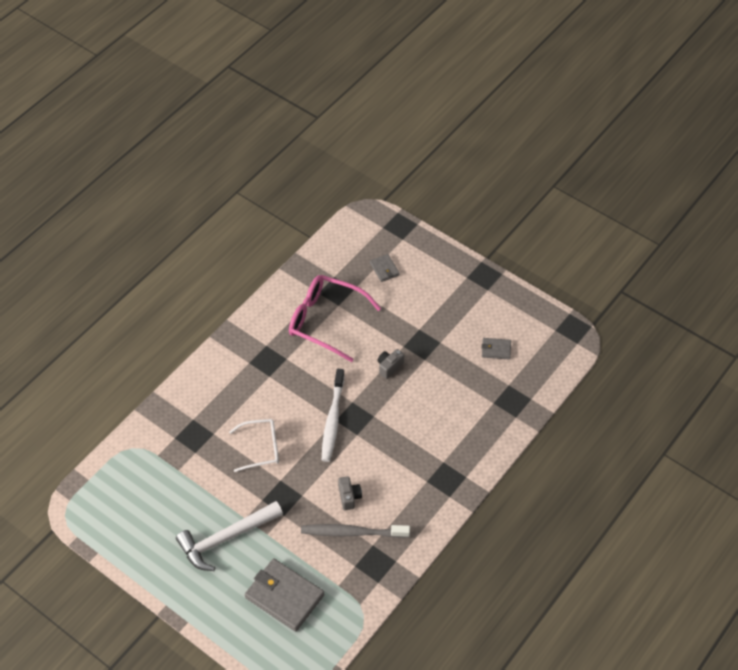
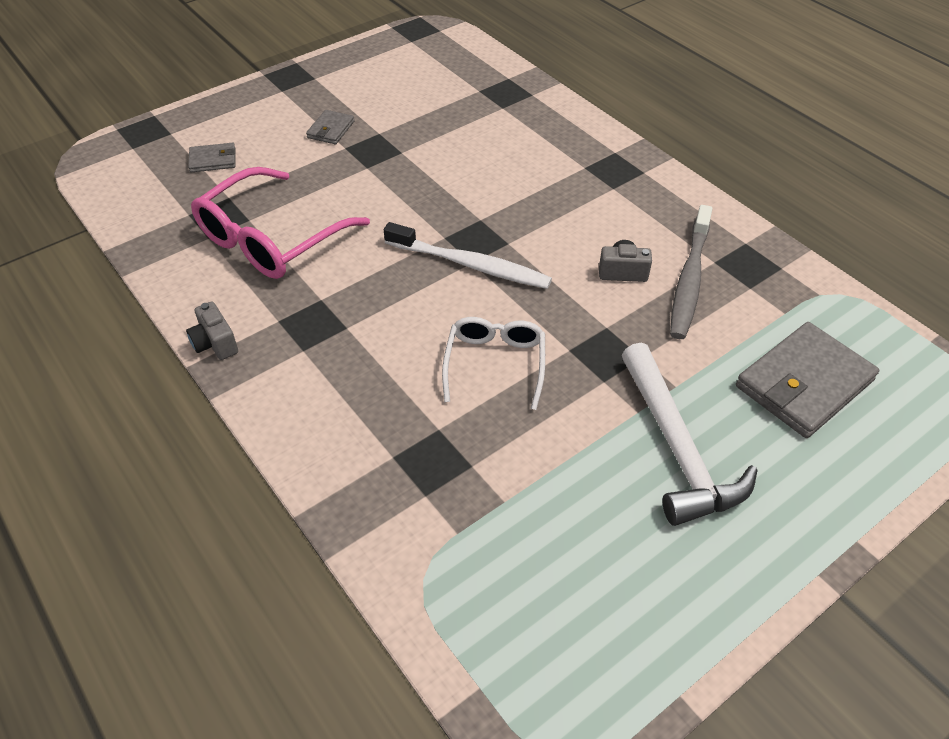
camera: 75 degrees left, 5 degrees down
(389, 367) = (397, 187): grey camera -> grey camera (215, 343)
(496, 349) = (417, 89): grey wallet -> grey wallet (330, 130)

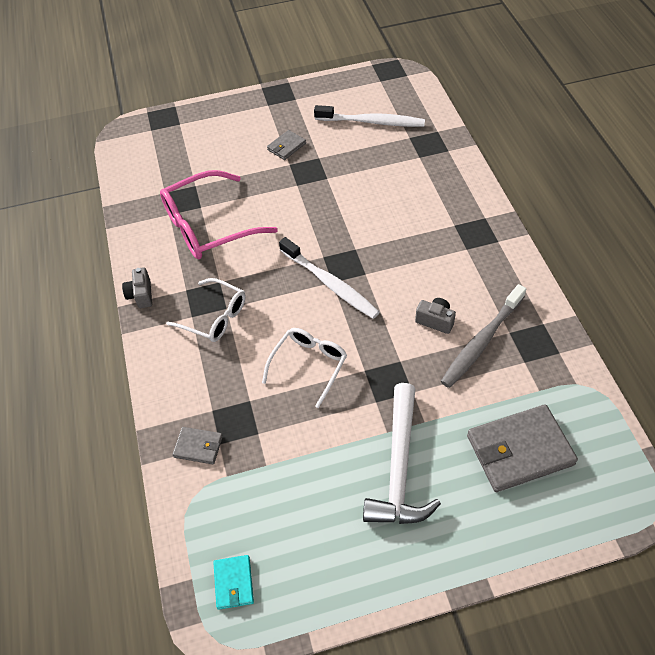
camera: 25 degrees right, 5 degrees up
(213, 160) = (197, 153): grey wallet -> grey wallet (198, 447)
(336, 342) = (214, 317): none -> white glasses
(425, 83) = (372, 122): none -> white toothbrush
(543, 670) = (233, 583): none -> turquoise wallet

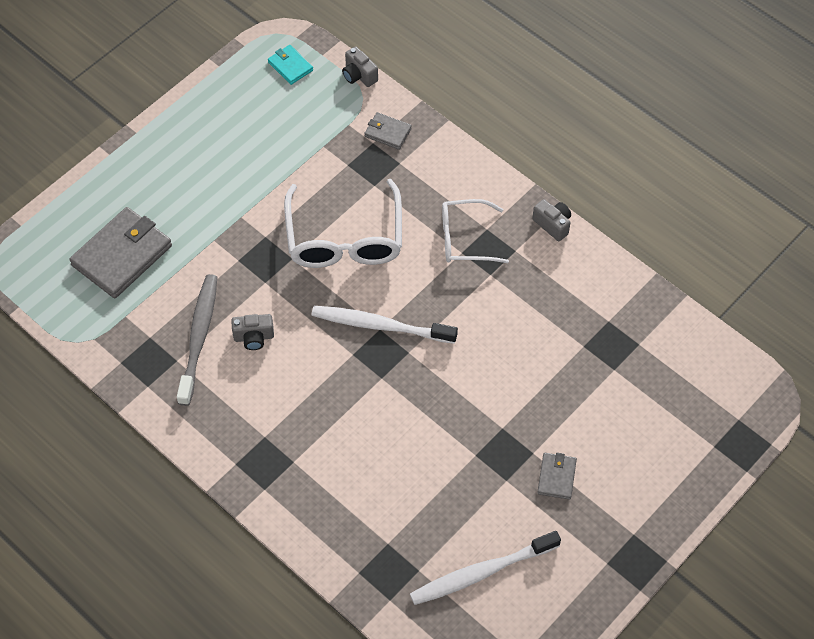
camera: 145 degrees right, 5 degrees up
(175, 528) = (359, 75): none -> grey camera
(198, 447) = (387, 132): grey wallet -> grey wallet turned 45 degrees clockwise
(208, 226) = (554, 327): pink glasses -> none
(309, 365) = (344, 238): white glasses -> white glasses, size x1.61
(399, 467) = (215, 195): white hammer -> none

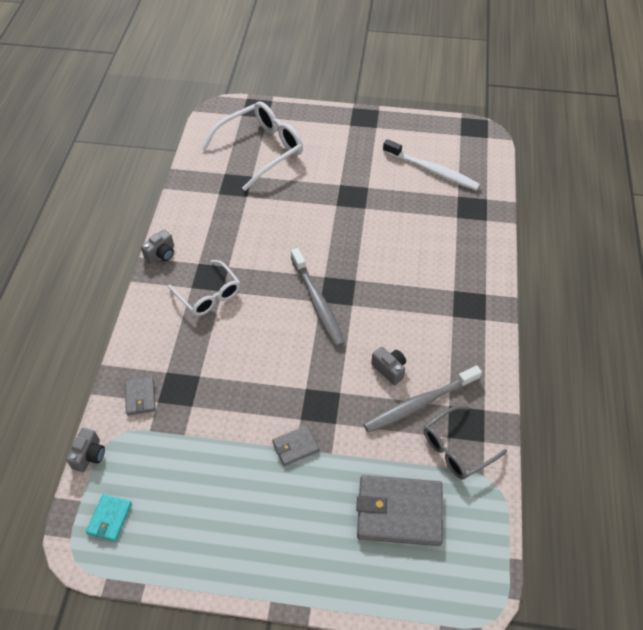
camera: 125 degrees left, 5 degrees down
(133, 336) = (457, 448): none -> grey glasses
(344, 238) = (262, 366): white glasses -> white glasses (261, 150)
(380, 325) = (317, 302): white toothbrush -> grey toothbrush
(553, 224) = (161, 254): grey camera -> grey camera turned 150 degrees counterclockwise
(556, 477) = (345, 168): grey wallet -> grey wallet (295, 446)

